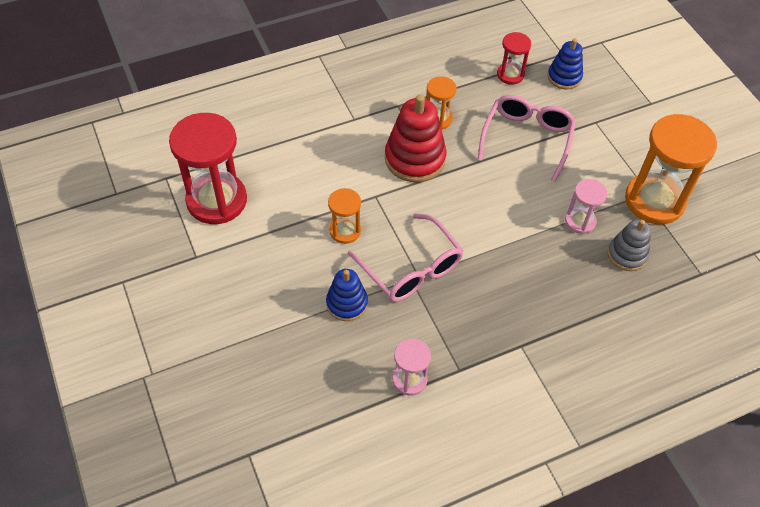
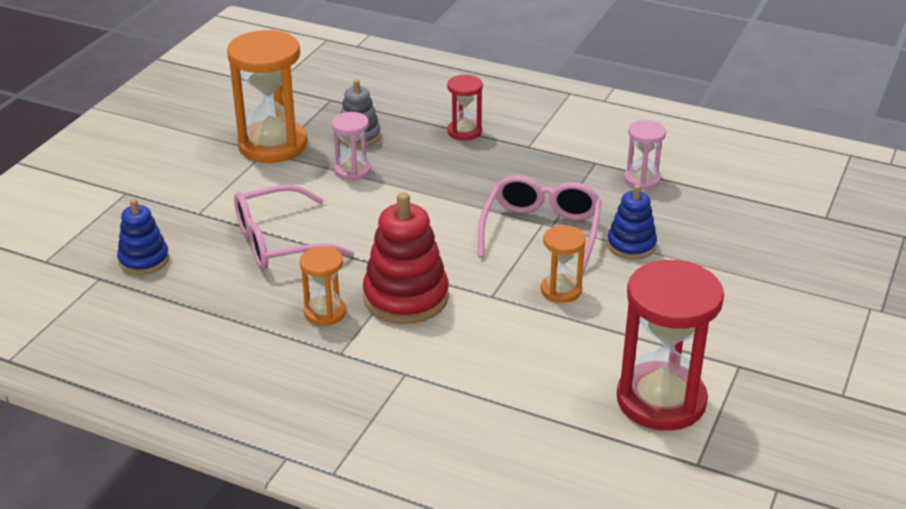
camera: 130 degrees left, 20 degrees down
(510, 75) = (183, 298): red hourglass -> red hourglass (464, 131)

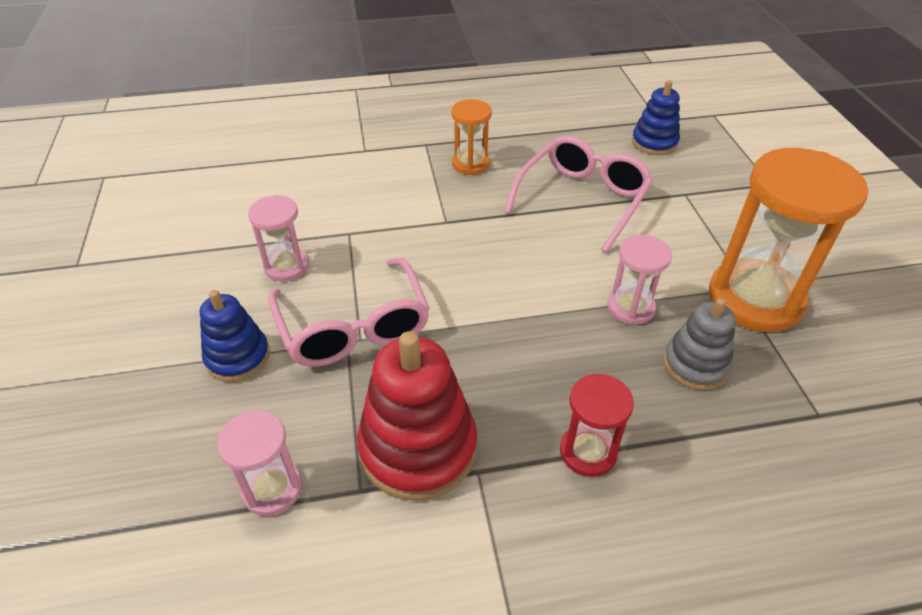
camera: 145 degrees right, 10 degrees up
(406, 297) = (421, 200): red stacking toy -> red stacking toy (418, 448)
(561, 290) = (287, 266): orange hourglass -> pink hourglass
(661, 400) = (146, 208): red hourglass -> none

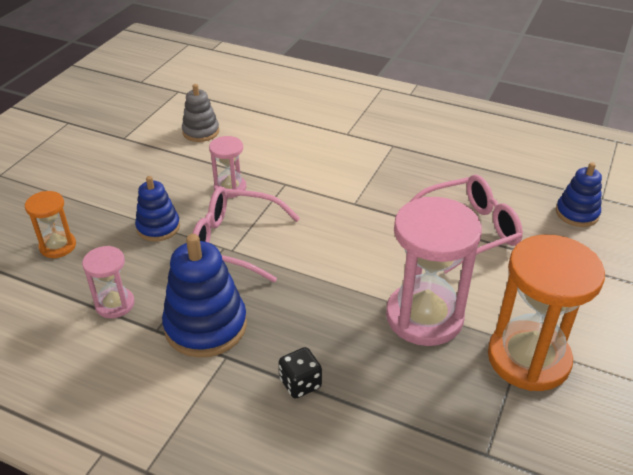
camera: 35 degrees right, 5 degrees down
(354, 328) = (234, 242): pink glasses -> pink glasses turned 90 degrees clockwise
(418, 448) = (206, 326): red stacking toy -> blue stacking toy
(470, 164) = (411, 171): orange hourglass -> orange hourglass (58, 246)
(588, 452) = (300, 383): red hourglass -> black dice
(630, 307) = (424, 317): pink hourglass -> pink hourglass, size x1.96
(695, 365) = (430, 375): grey stacking toy -> grey stacking toy (201, 132)

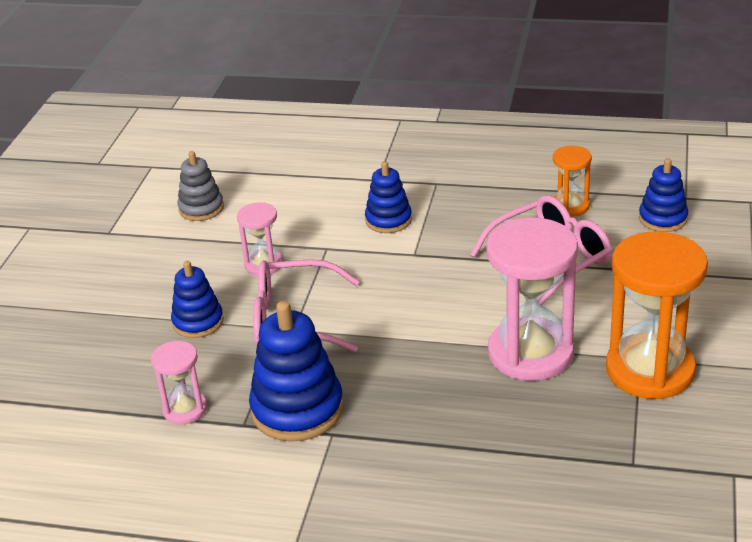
camera: 10 degrees left, 5 degrees down
(58, 246) = (88, 364): orange hourglass -> orange hourglass (570, 206)
(300, 383) = (422, 442): black dice -> none
(343, 169) = (388, 220): none -> blue stacking toy

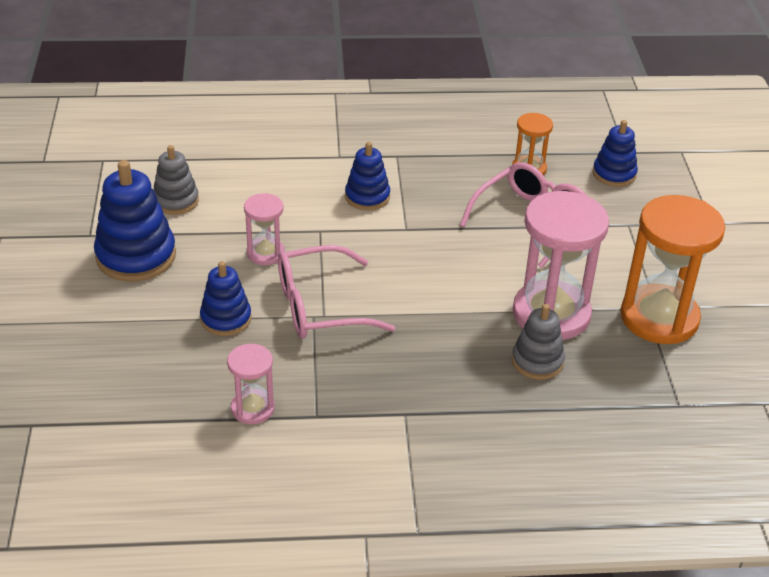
camera: 20 degrees left, 5 degrees up
(297, 409) = (362, 394): blue stacking toy -> blue stacking toy (136, 256)
(494, 399) = (537, 361): none -> grey stacking toy

